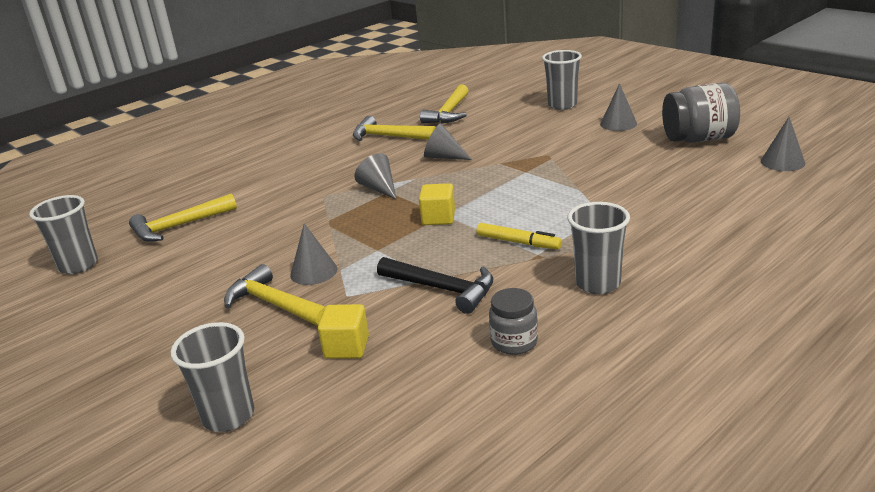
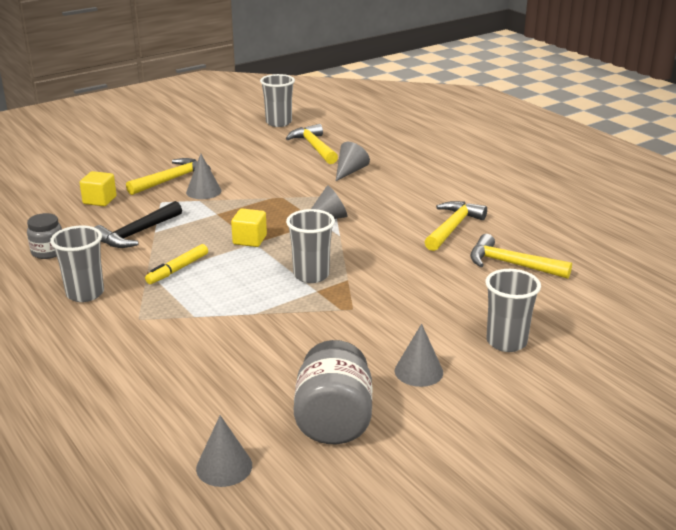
camera: 95 degrees right, 0 degrees up
(228, 416) = (69, 170): grey cup -> grey cup (311, 275)
(443, 157) = (381, 251): grey cone -> grey cone (350, 171)

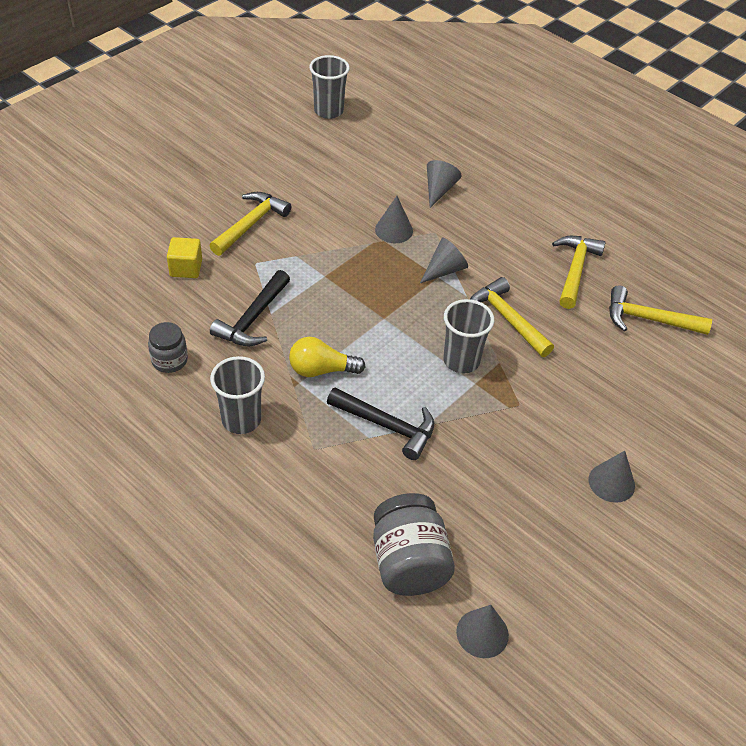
camera: 15 degrees left, 20 degrees up
(177, 269) = (321, 370): yellow marker -> yellow light bulb
(203, 191) = (295, 240): grey cone -> grey cone (394, 230)
(216, 310) = (387, 426): none -> black hammer
(249, 240) = (377, 314): yellow cube -> none
(314, 147) = (385, 151): yellow hammer -> yellow hammer (507, 319)
(333, 421) = (558, 559): grey jar -> grey jar (409, 563)
(506, 342) = (677, 431): grey cup -> none

